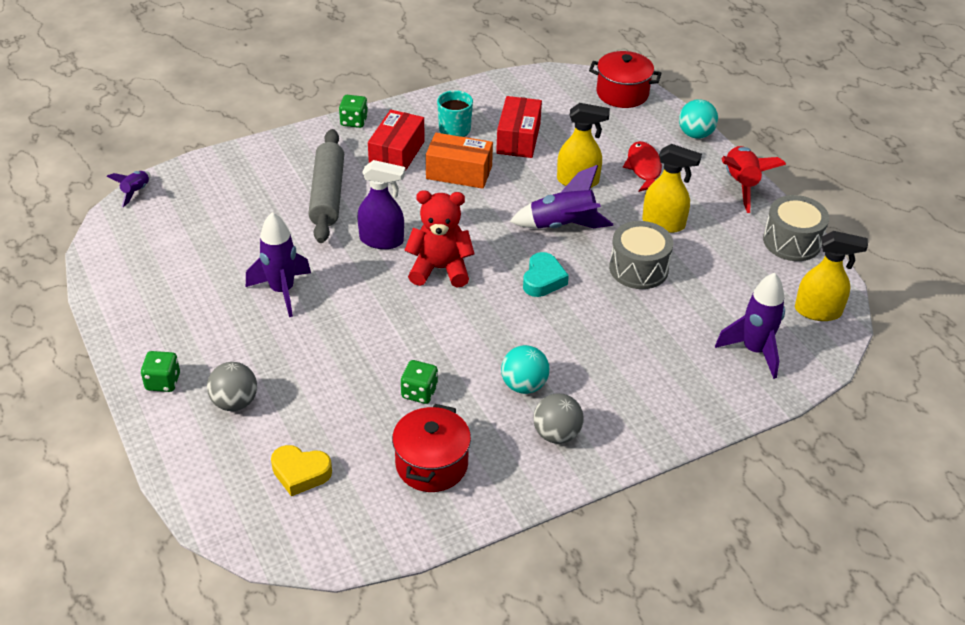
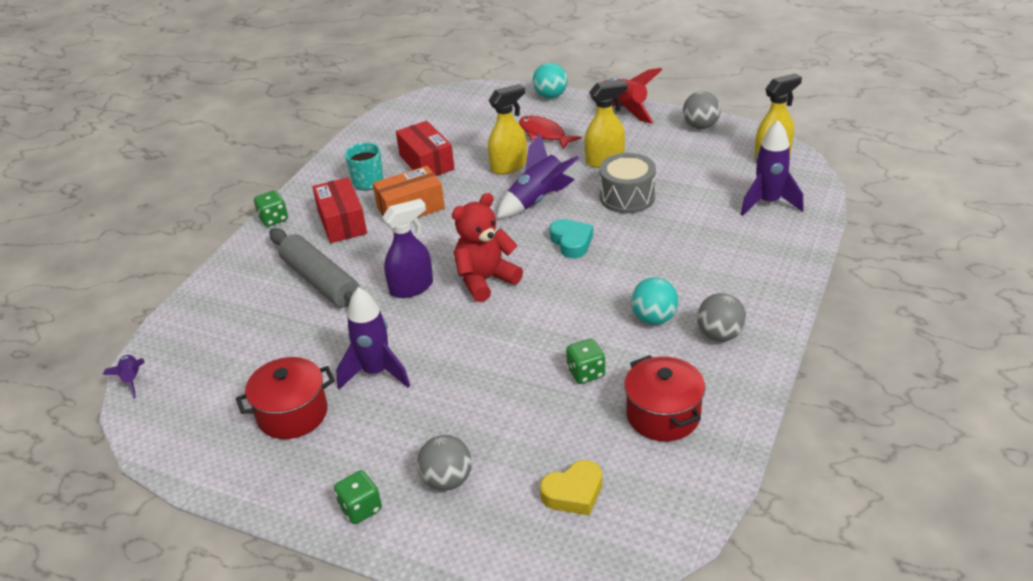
camera: 35 degrees left, 5 degrees down
(622, 93) = (464, 96): red pot -> red pot (292, 414)
(792, 241) = (700, 126): grey drum -> grey ball

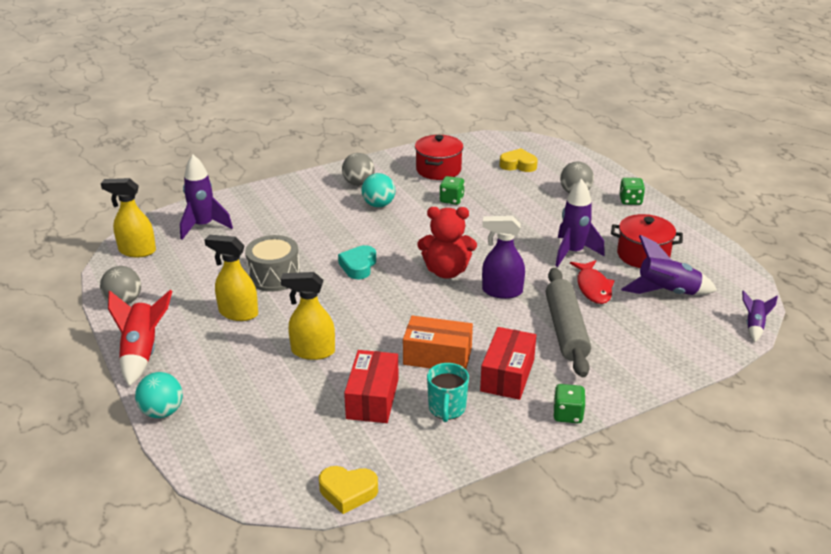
camera: 145 degrees left, 5 degrees down
(383, 118) = (348, 492): none -> yellow heart
(537, 200) = (335, 308): purple rocket -> purple rocket (667, 293)
(544, 134) = (238, 368): red fish -> red fish (593, 287)

